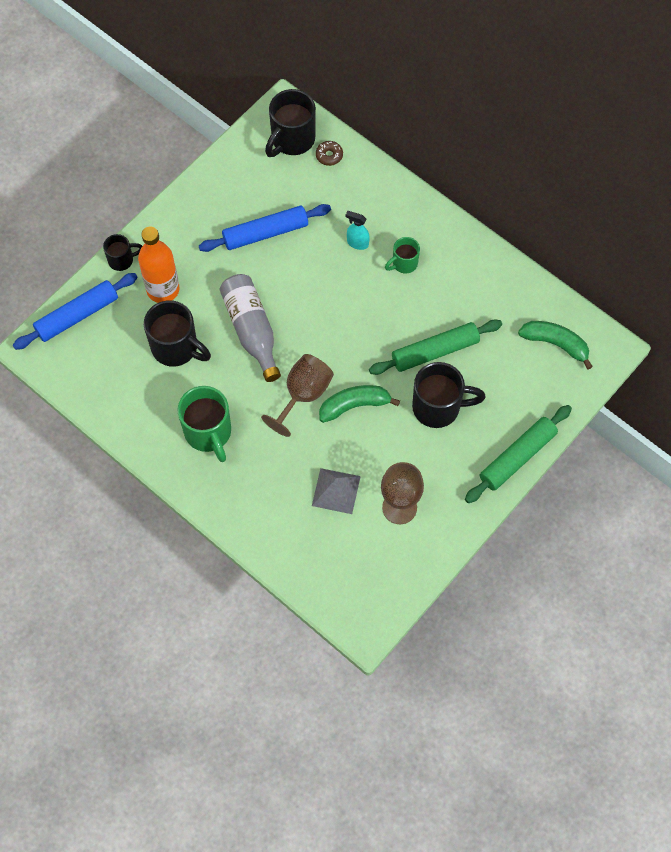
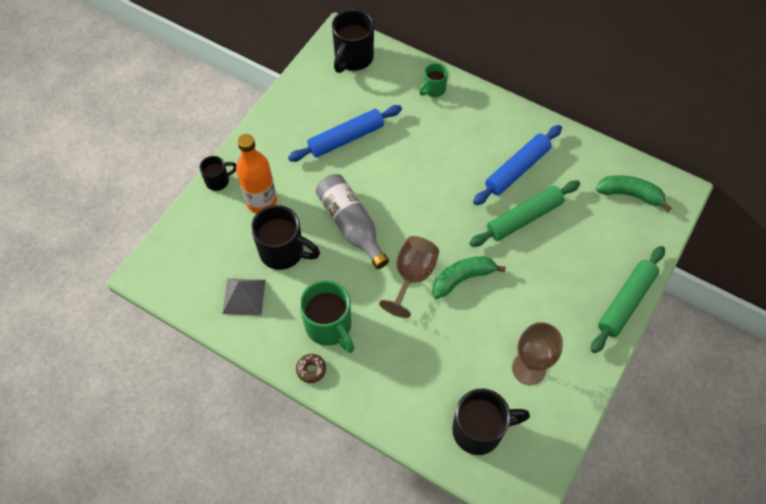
camera: 10 degrees left, 5 degrees down
(77, 315) = (184, 237): blue rolling pin -> blue rolling pin (517, 169)
(329, 155) = (388, 67): brown donut -> brown donut (311, 369)
(336, 491) = (464, 362): grey pyramid -> grey pyramid (244, 296)
(357, 243) = (430, 135): turquoise spray bottle -> none
(404, 263) = (476, 146): green mug -> green mug (433, 89)
(438, 407) = (540, 268): black mug -> black mug (479, 430)

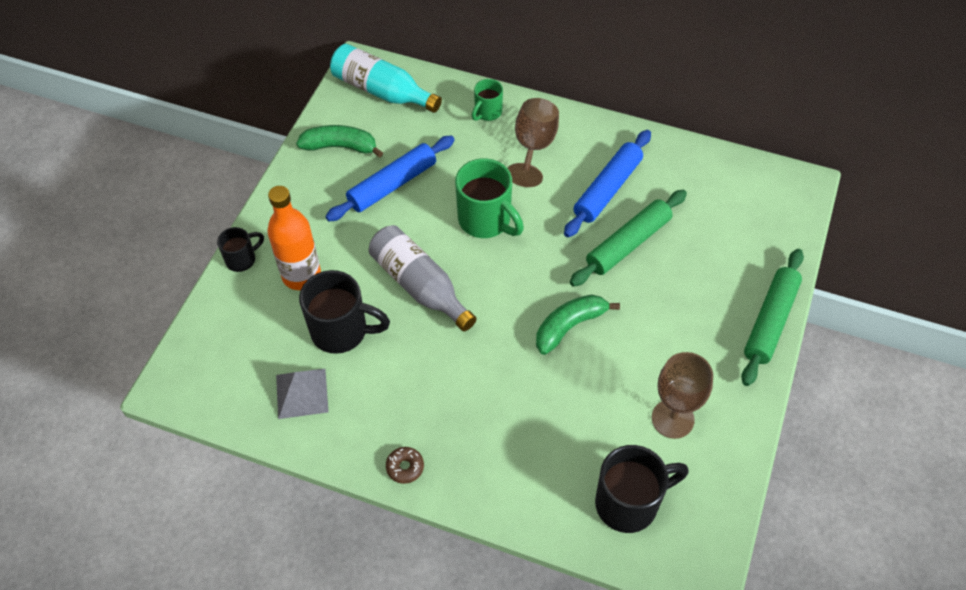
camera: 10 degrees left, 5 degrees down
(329, 327) = (417, 411): green mug -> green mug (486, 220)
(353, 58) = (382, 91): black mug -> turquoise bottle
(412, 276) = (507, 334): brown goblet -> brown goblet (533, 147)
(630, 194) = (747, 197): green banana -> green banana (340, 147)

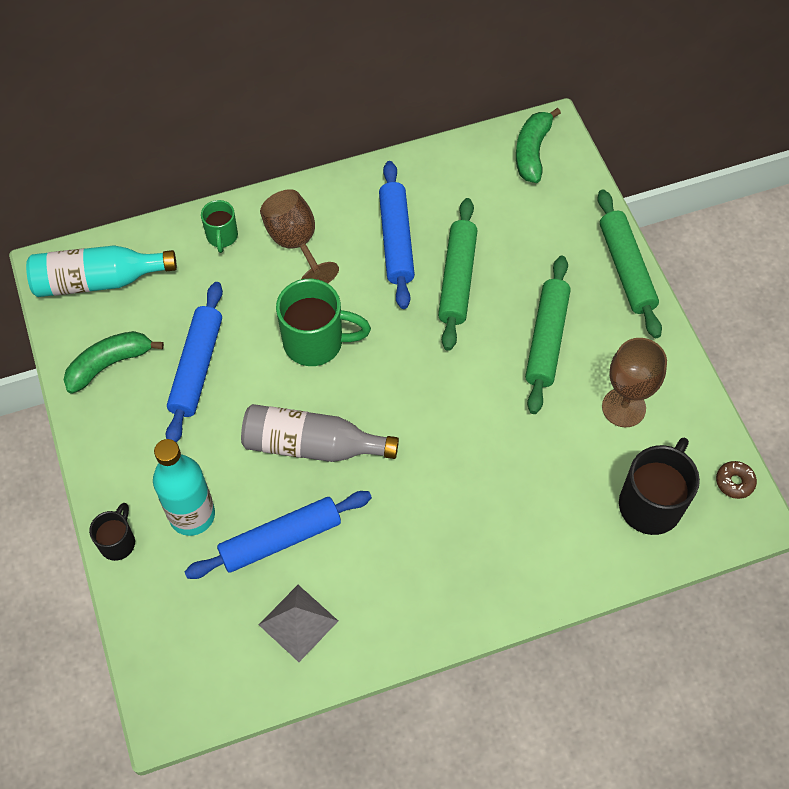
camera: 40 degrees left, 5 degrees up
(301, 275) = (192, 515): orange bottle -> turquoise bottle
(341, 331) = (280, 539): black mug -> blue rolling pin
(405, 467) = (450, 616): brown donut -> brown donut (734, 482)
(569, 326) = (474, 388): green banana -> green banana (532, 152)
(657, 329) = (546, 339): none -> green rolling pin

